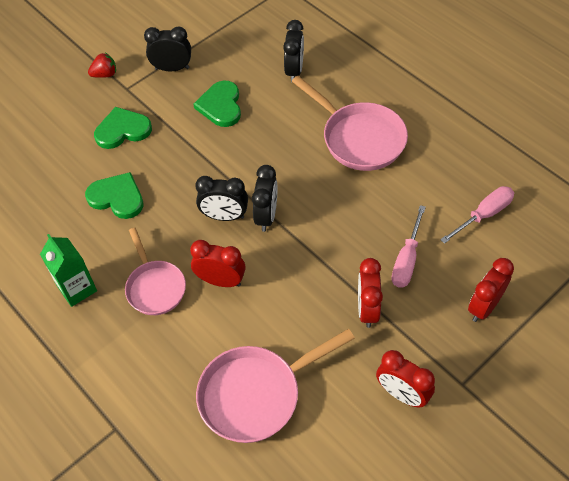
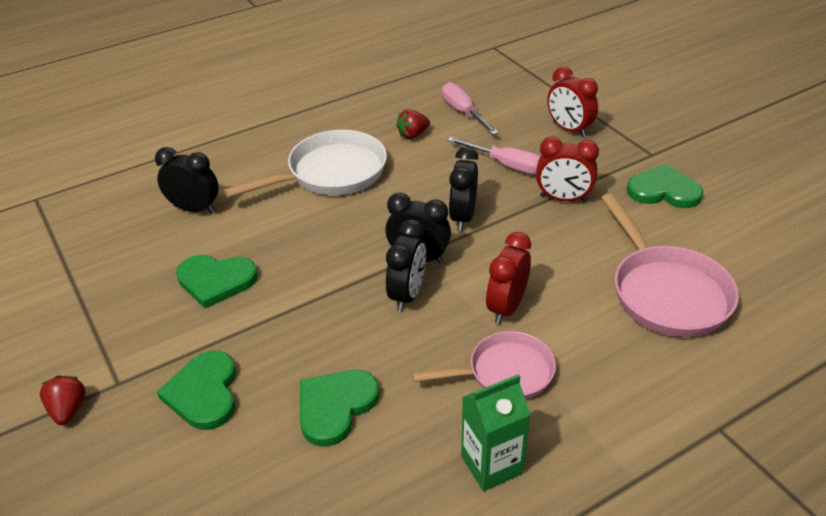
camera: 80 degrees left, 15 degrees down
(172, 68) = (111, 326): black clock -> black clock (462, 217)
(359, 138) = (331, 173): pink pan -> white pan
(402, 394) = (663, 190): red clock -> green heart
(433, 182) = (413, 135): none -> red strawberry

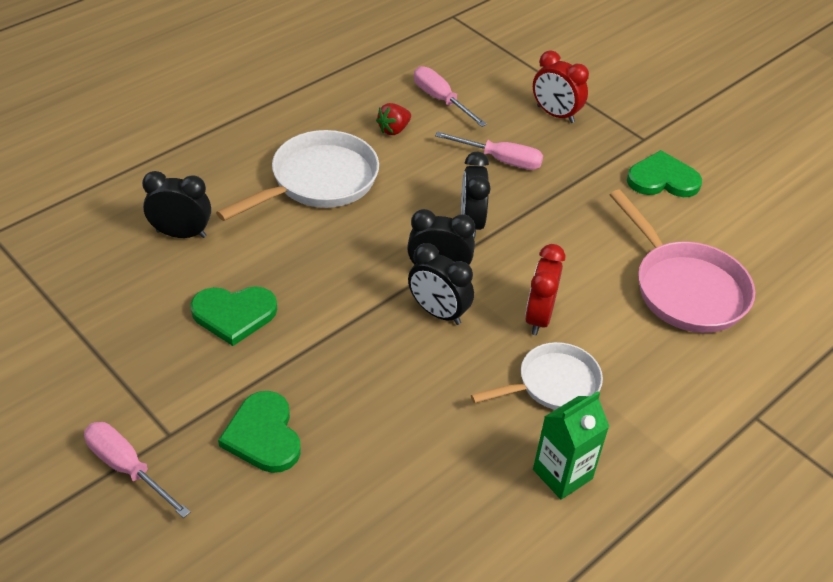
camera: 15 degrees left, 5 degrees up
(68, 410) = (127, 468): red strawberry -> pink screwdriver
(335, 407) = (400, 435): green heart -> none
(407, 295) = (438, 312): black clock -> black clock turned 120 degrees clockwise
(505, 373) = (553, 384): pink pan -> white pan
(563, 198) = (567, 195): red clock -> none

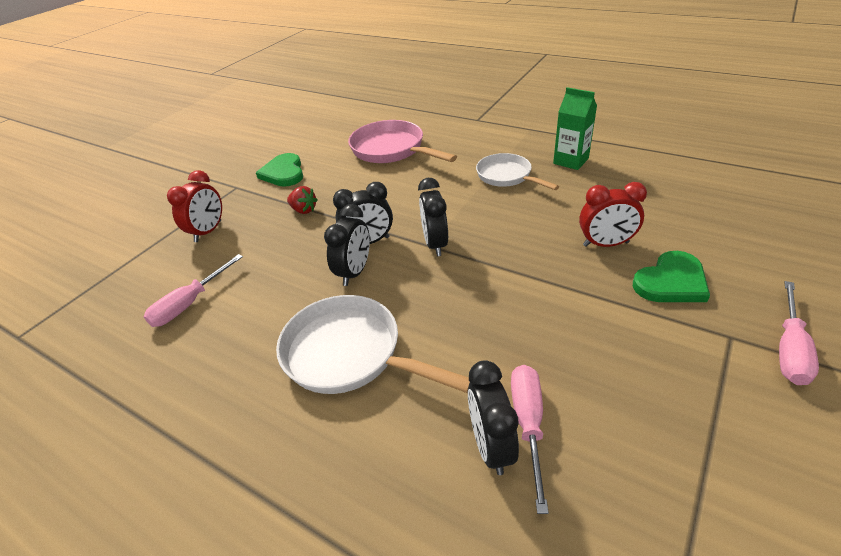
camera: 100 degrees left, 5 degrees down
(234, 314) = (570, 348): green heart -> none
(393, 130) = (247, 323): red strawberry -> red strawberry (304, 210)
(438, 312) = (479, 233): black clock -> black clock (354, 272)
(500, 160) = (280, 246): pink screwdriver -> pink screwdriver (528, 424)
(538, 317) = (452, 192): red clock -> red clock (605, 244)
(685, 289) = (391, 150): pink pan -> pink pan turned 90 degrees counterclockwise

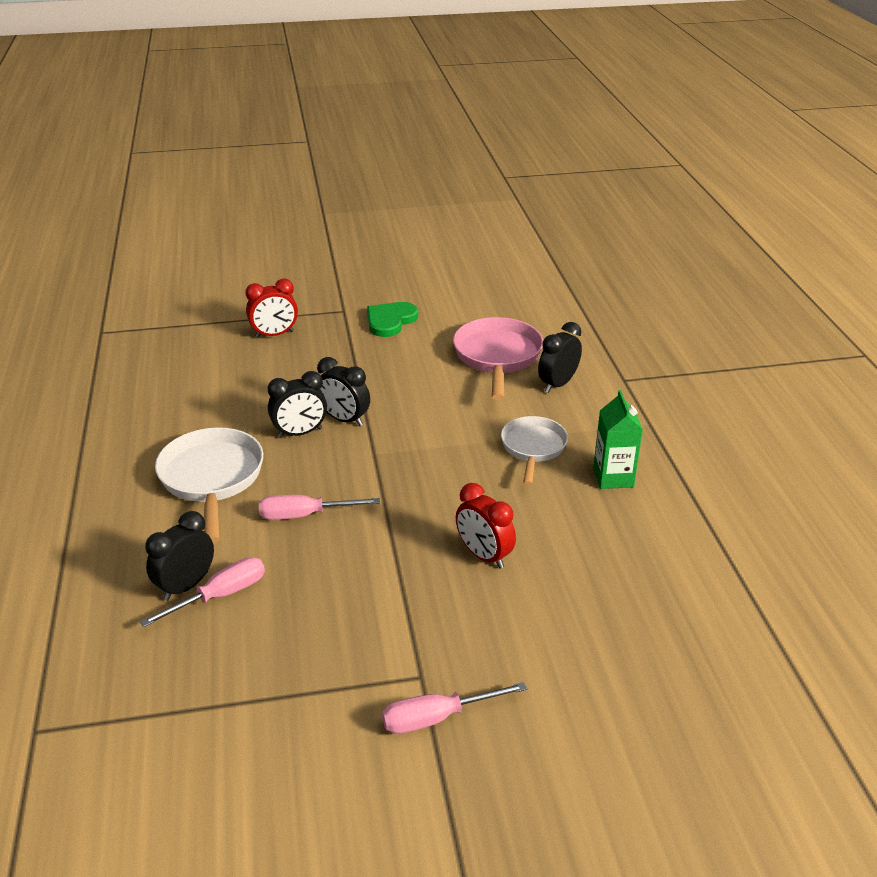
camera: 45 degrees right, 5 degrees down
(190, 304) = (192, 378): pink screwdriver -> pink screwdriver (305, 515)
(304, 210) = (350, 363): red strawberry -> none
(435, 244) = (378, 456): black clock -> black clock (557, 384)
(671, 282) = (466, 616): green heart -> none

